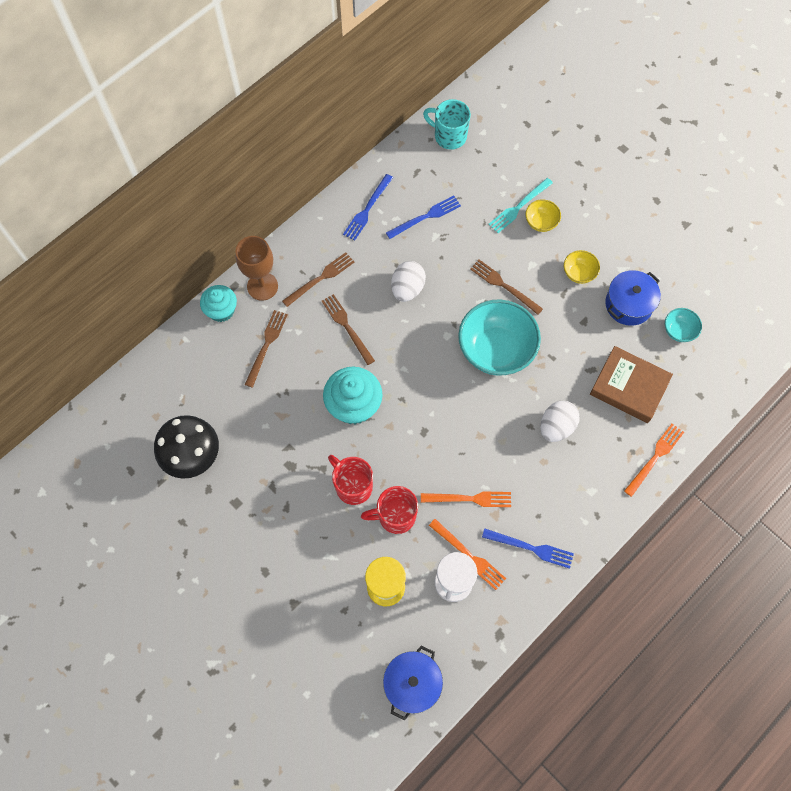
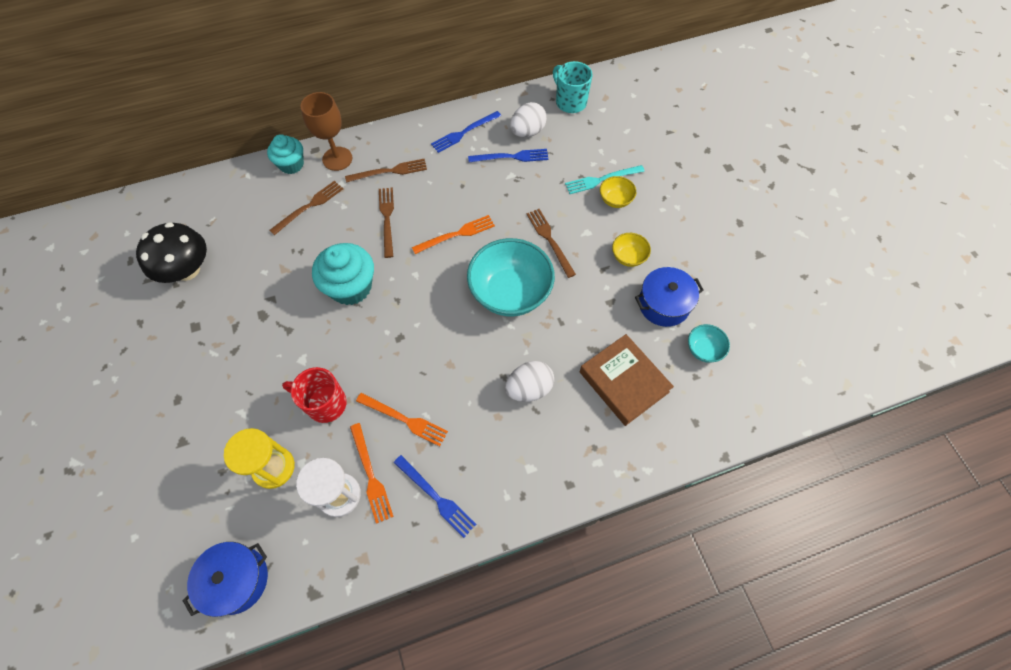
camera: 25 degrees right, 5 degrees down
(353, 486) = (304, 358): red mug -> none
(407, 288) = (460, 208): white egg -> white egg (527, 132)
(655, 458) = (614, 464): orange fork -> orange fork (456, 234)

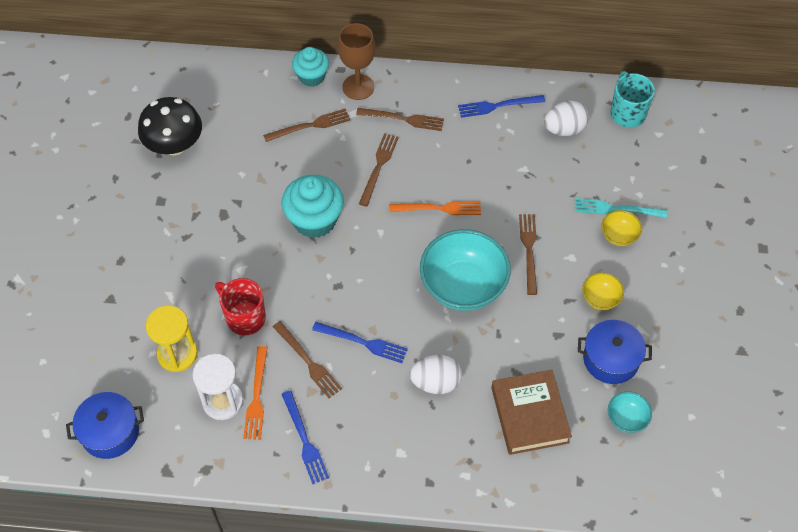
camera: 25 degrees right, 5 degrees down
(404, 419) = (308, 361): orange fork -> brown fork
(511, 157) = (533, 150): blue fork -> blue fork (362, 342)

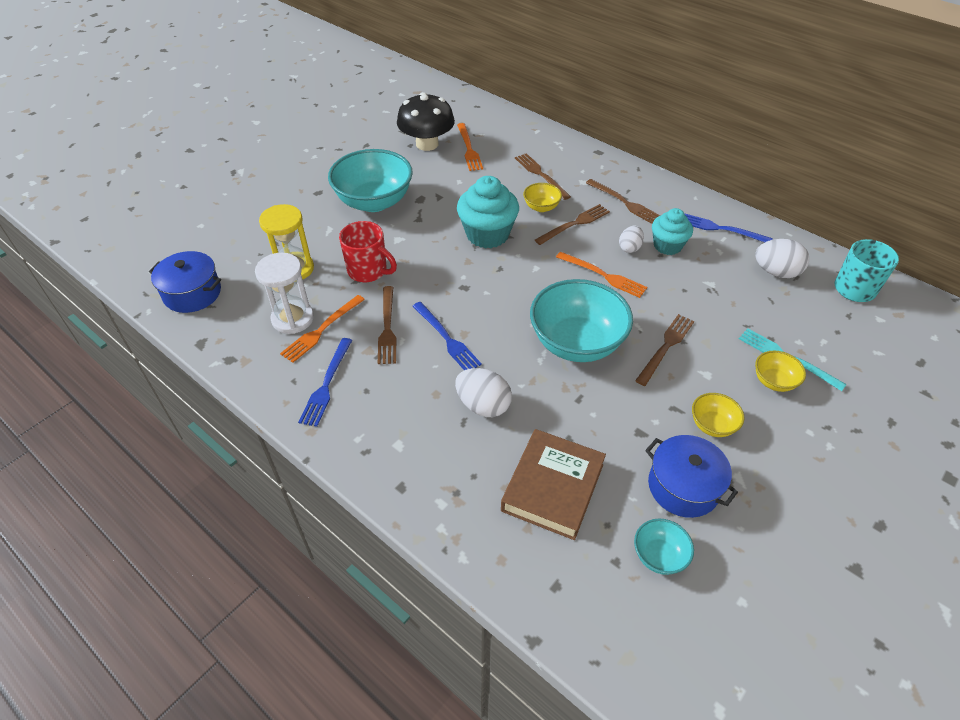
camera: 35 degrees right, 10 degrees down
(184, 241) = (374, 202): none -> turquoise bowl
(219, 129) = (469, 149): none -> orange fork
(244, 317) = (368, 271): red mug -> red mug turned 135 degrees clockwise
(310, 126) = (541, 175): brown fork -> brown fork turned 135 degrees counterclockwise
(311, 76) = (570, 147): turquoise cupcake -> turquoise cupcake (667, 246)
(337, 163) = (541, 207): none -> yellow bowl
(358, 87) = (603, 168): brown goblet -> none
(440, 167) = (629, 248): none -> white egg

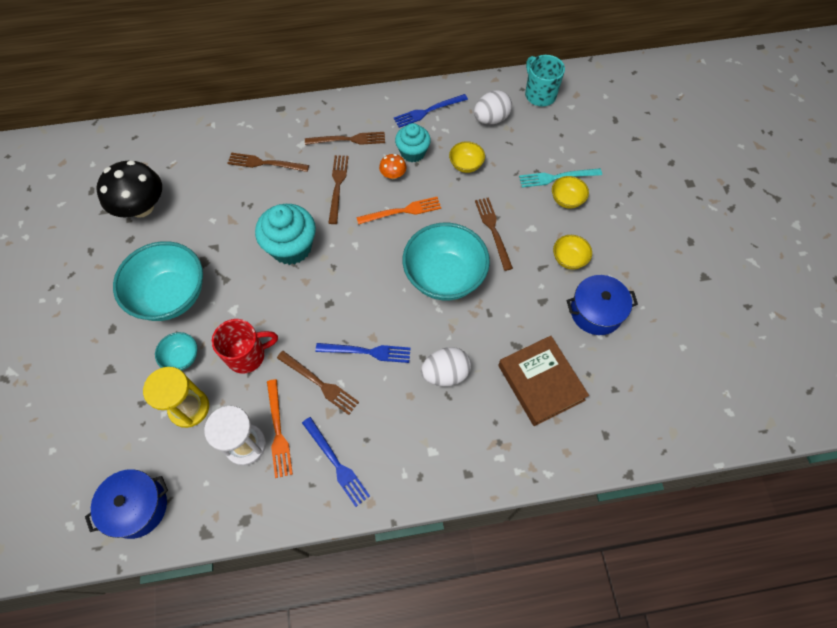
camera: 50 degrees left, 15 degrees up
(469, 149) = (181, 184): orange fork -> none
(541, 207) = (299, 191): yellow bowl -> yellow bowl (466, 165)
(629, 248) = (393, 175): white egg -> orange mushroom
(659, 556) = (628, 364): turquoise bowl -> turquoise bowl (182, 357)

